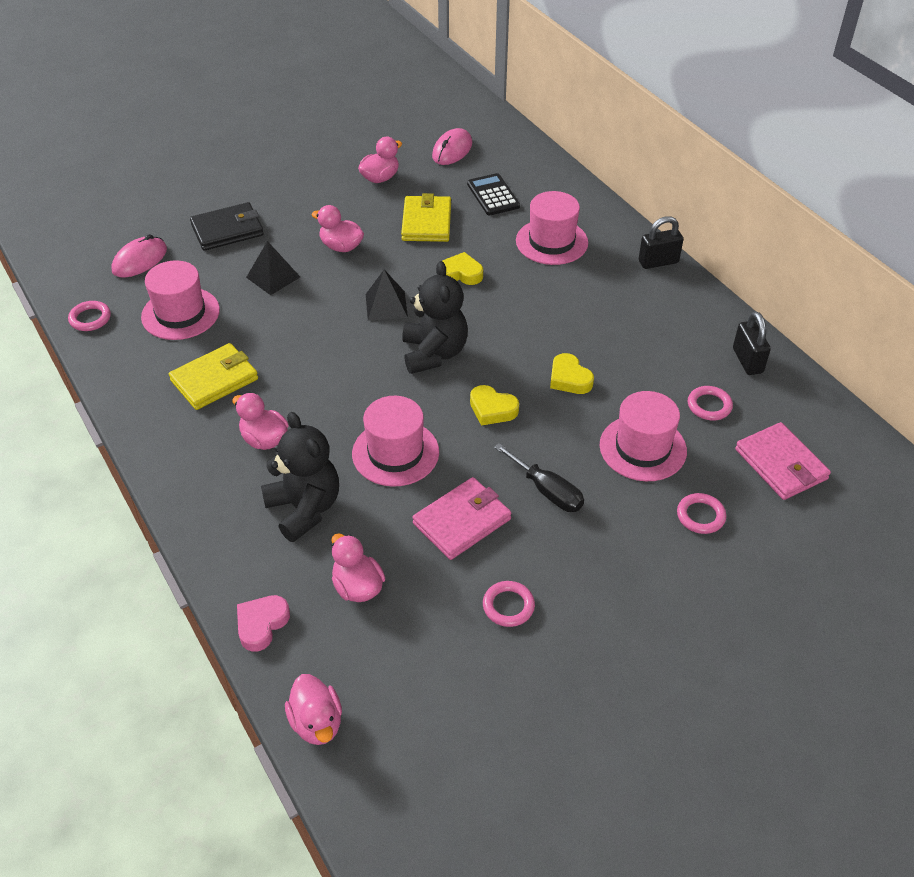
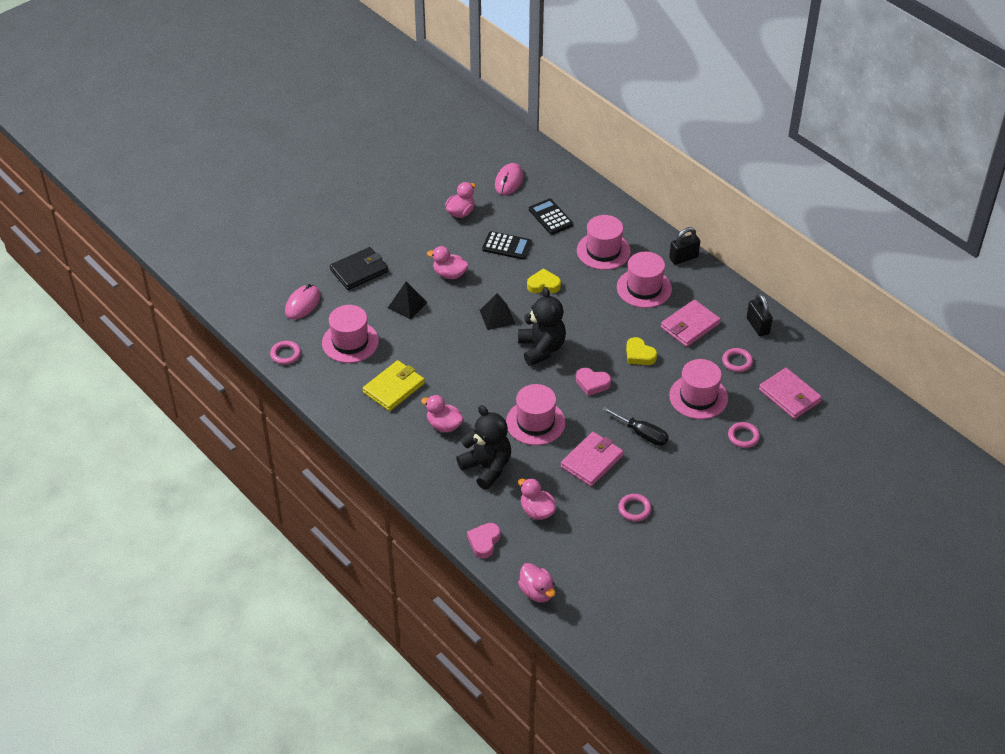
camera: 10 degrees left, 0 degrees up
(426, 222) = (507, 246): yellow wallet -> black calculator
(492, 409) = (592, 383): yellow heart -> pink heart
(596, 293) = (644, 288): none -> pink hat
(649, 349) = (690, 326): none -> pink wallet

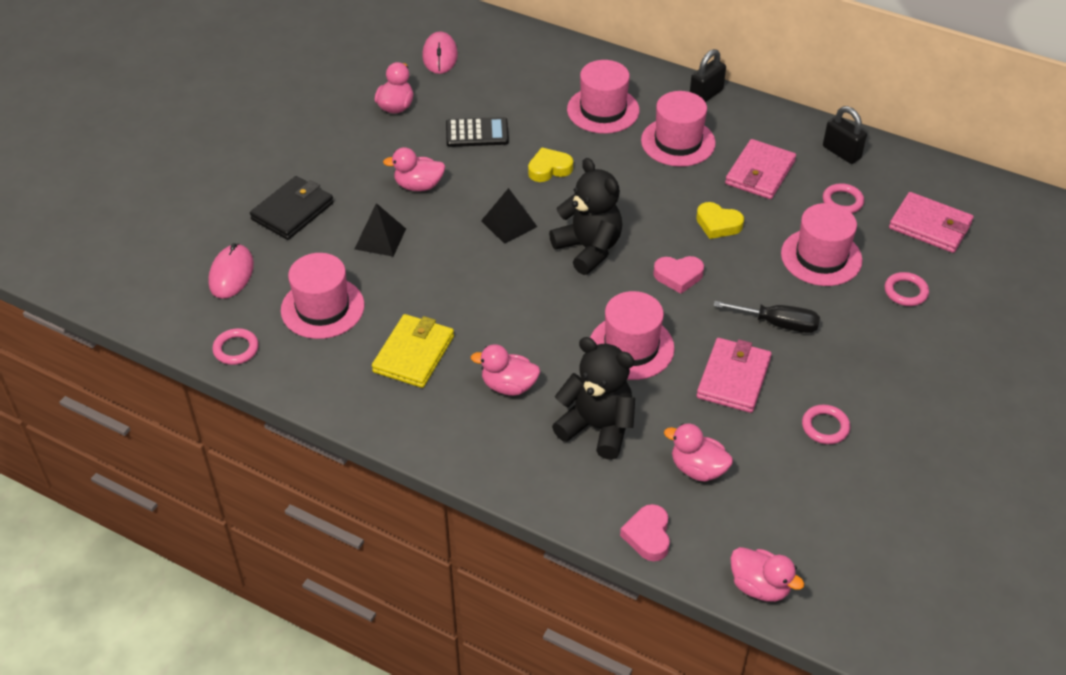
camera: 20 degrees left, 0 degrees up
(550, 217) = (515, 86): black calculator -> none

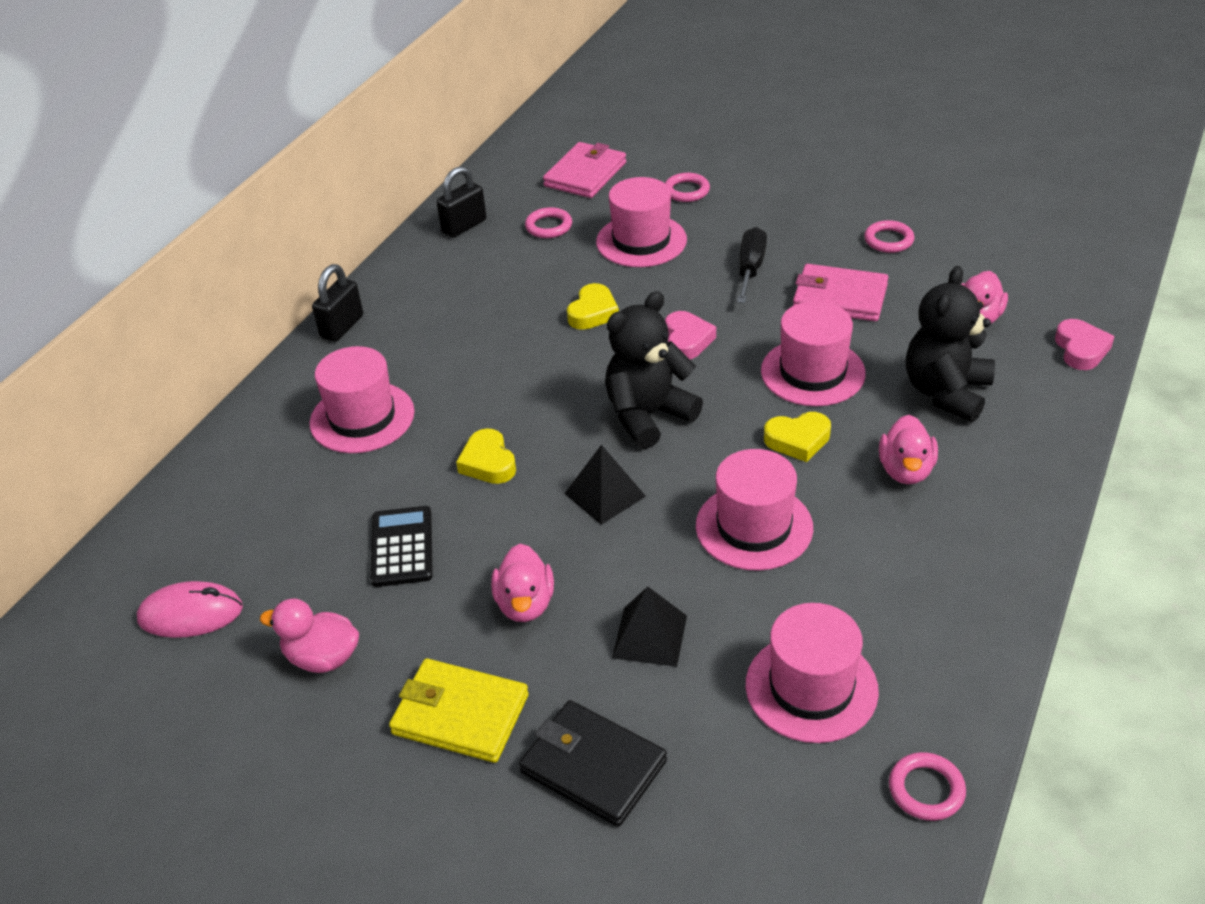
camera: 90 degrees left, 5 degrees down
(231, 274) = (758, 832): pink mouse -> none
(413, 354) = (876, 568): yellow wallet -> yellow wallet (460, 714)
(551, 328) = (798, 440): none -> yellow heart
(648, 536) = (1081, 349): pink heart -> pink heart turned 90 degrees counterclockwise
(678, 142) = (437, 348): pink hat -> pink hat (754, 527)
(706, 95) = (342, 327): black padlock -> black padlock turned 75 degrees clockwise
(760, 173) = (499, 283): pink wallet -> none
(760, 586) = (1106, 278): pink duck -> none

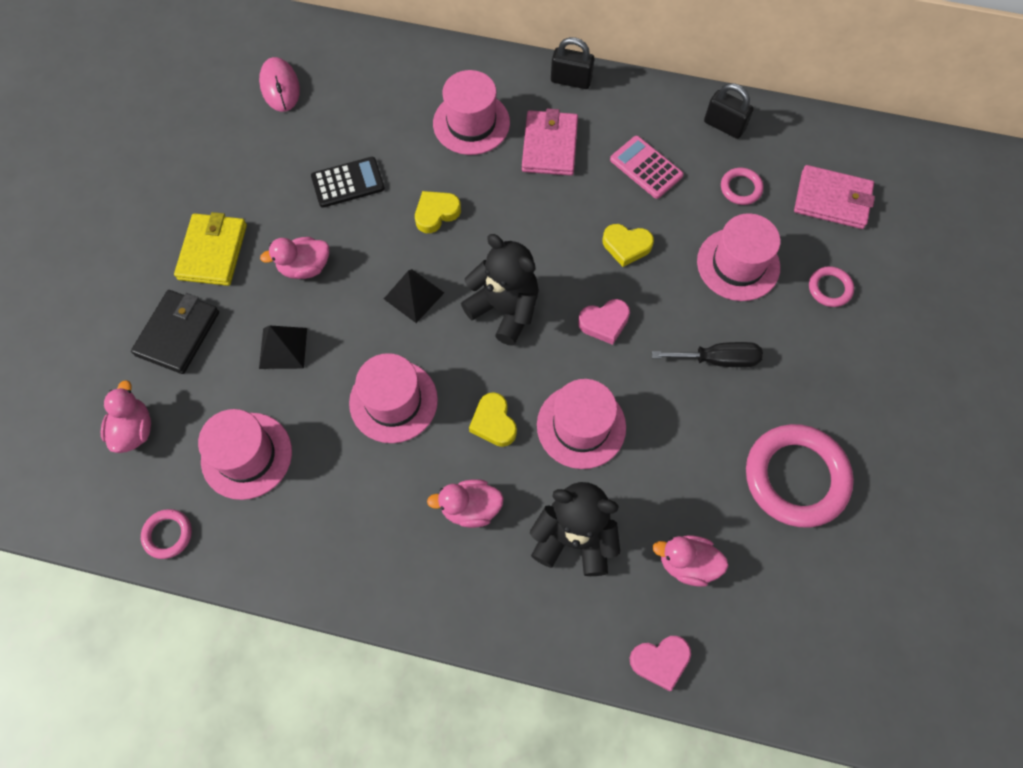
camera: 75 degrees right, 25 degrees up
(322, 657) = (251, 166): pink duck -> pink duck (134, 430)
(494, 286) = (646, 168): none -> pink calculator
(839, 297) = (692, 439): pink wallet -> pink wallet (549, 146)
(888, 240) = (796, 477): pink ring -> pink ring, size x2.16

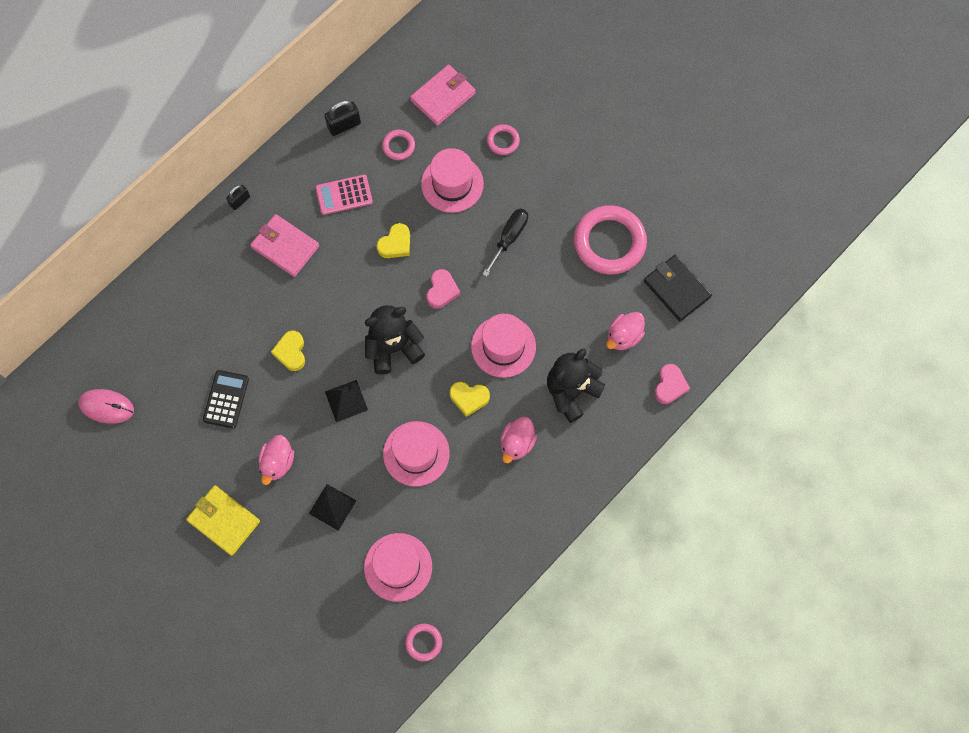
camera: 60 degrees left, 5 degrees up
(134, 430) = (334, 634): pink duck -> none
(178, 333) = (276, 574): black wallet -> black wallet (676, 289)
(471, 123) = (231, 288): pink hat -> none
(571, 80) = (239, 201): black padlock -> black padlock, size x0.66

